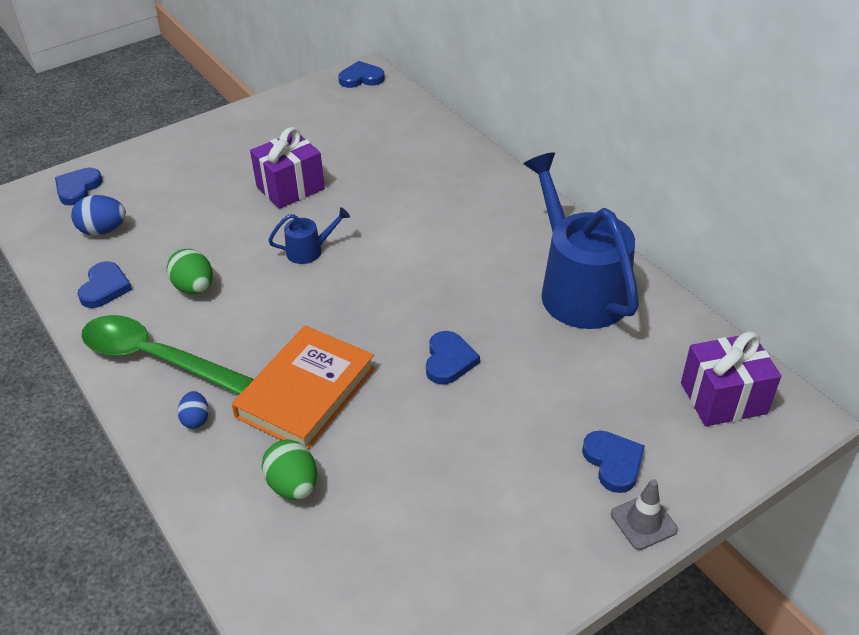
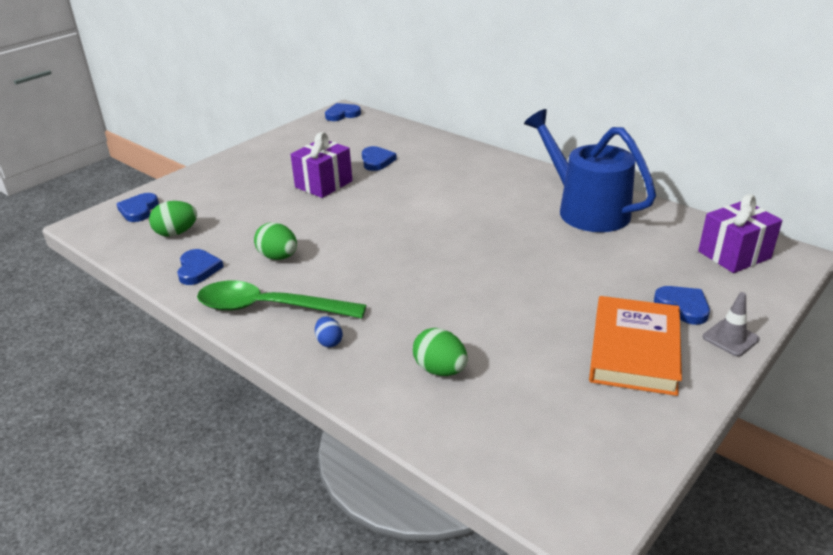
camera: 15 degrees left, 10 degrees down
(103, 230) = (176, 233): blue egg -> green egg
(306, 392) = (413, 307): orange book -> orange book (634, 350)
(309, 250) = (362, 219): blue watering can -> none
(449, 360) = (517, 267): blue heart -> blue heart (376, 161)

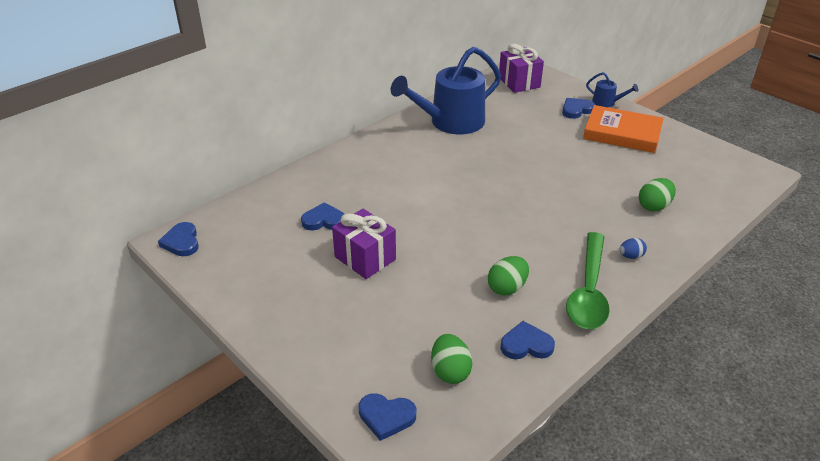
camera: 85 degrees left, 5 degrees up
(730, 338) = (606, 102): grey traffic cone -> blue watering can

